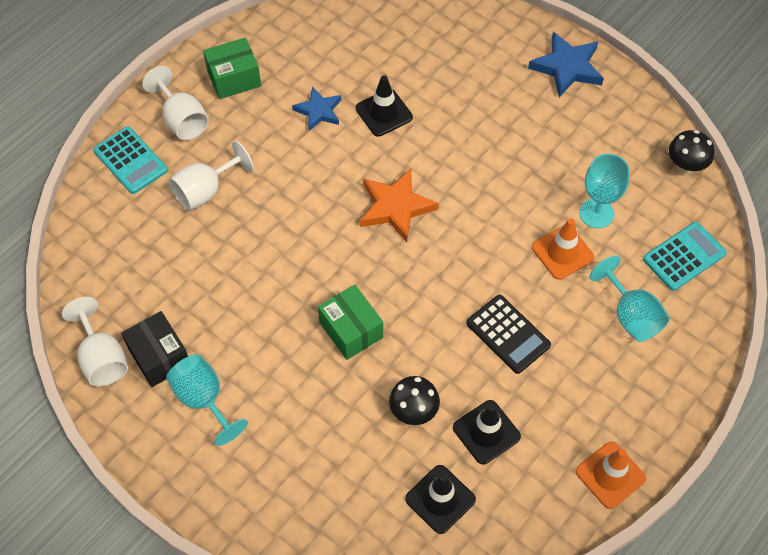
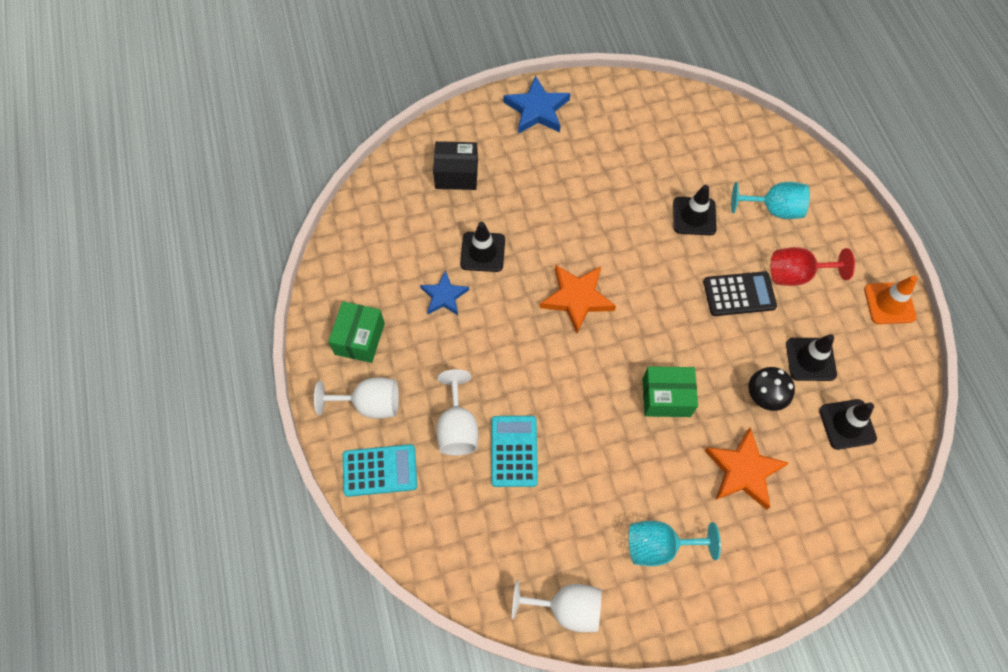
camera: 55 degrees left, 5 degrees up
(159, 357) = (596, 559): black box -> black box (456, 174)
(324, 431) = (743, 471): none -> orange star
(562, 252) = (694, 216): orange traffic cone -> black traffic cone
(572, 374) = (797, 274): none -> red goblet
(596, 213) = (676, 174): turquoise goblet -> none
(684, 256) = (747, 148): turquoise calculator -> turquoise calculator (514, 451)
(685, 166) = (675, 98): black mushroom -> none

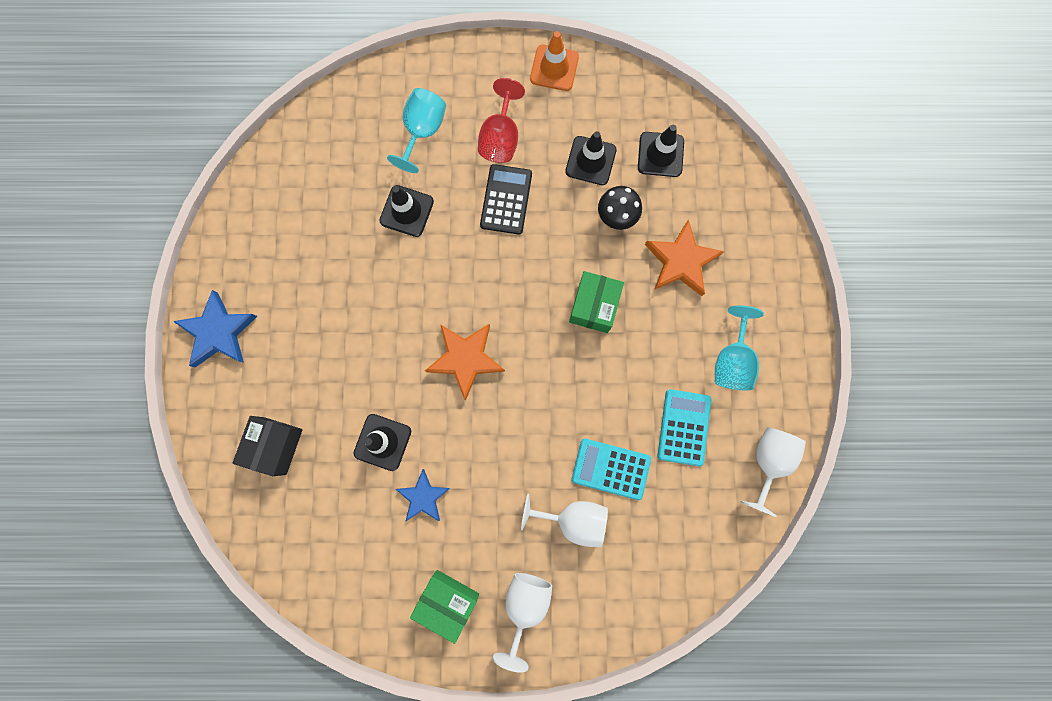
camera: 75 degrees left, 15 degrees up
(380, 470) = (597, 609): turquoise calculator -> turquoise calculator (683, 427)

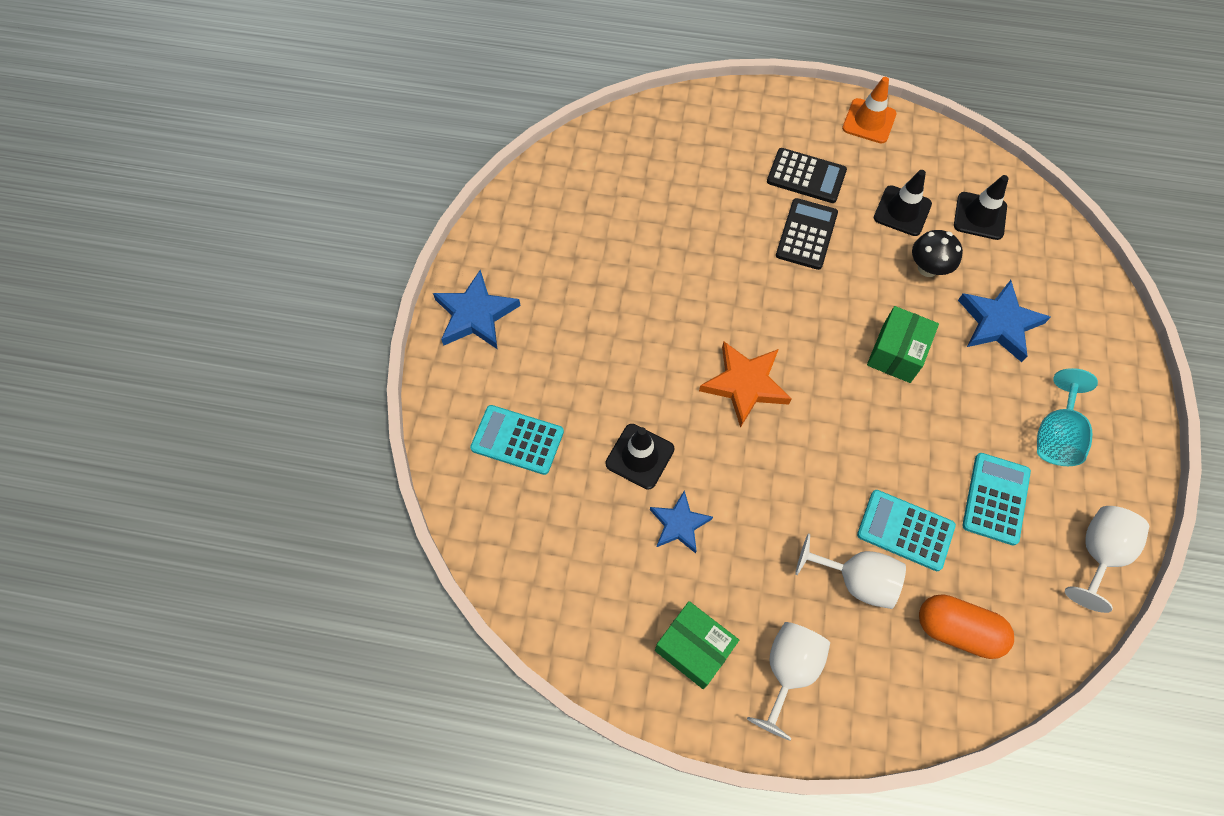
camera: 10 degrees right, 15 degrees down
(275, 446) = (517, 440): black box -> turquoise calculator
(406, 211) = (697, 229): black traffic cone -> none
(422, 132) = (723, 159): turquoise goblet -> none
(501, 138) = (806, 176): red goblet -> black calculator
(657, 546) = (957, 630): none -> orange capsule
(681, 261) = (999, 323): orange star -> blue star

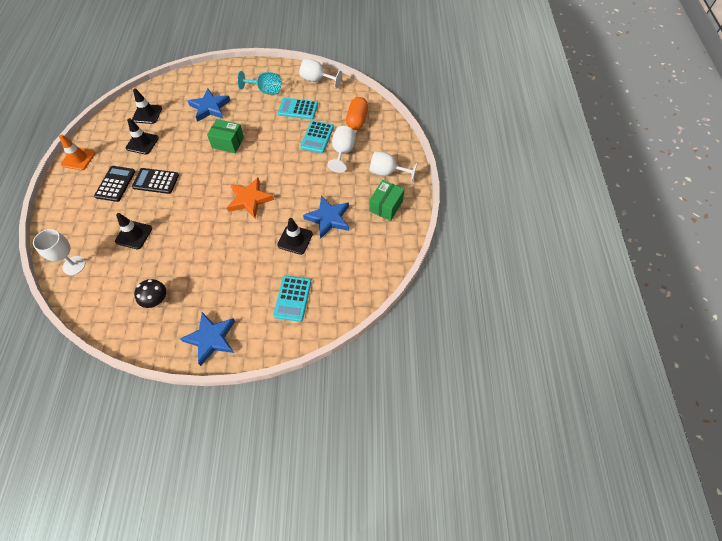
camera: 100 degrees left, 5 degrees down
(647, 134) = (74, 265): none -> white goblet
(679, 524) = (328, 218): blue star -> blue star, size x1.52
(692, 207) = (134, 235): none -> black traffic cone
(927, 268) = (178, 132): black mushroom -> black mushroom (156, 300)

